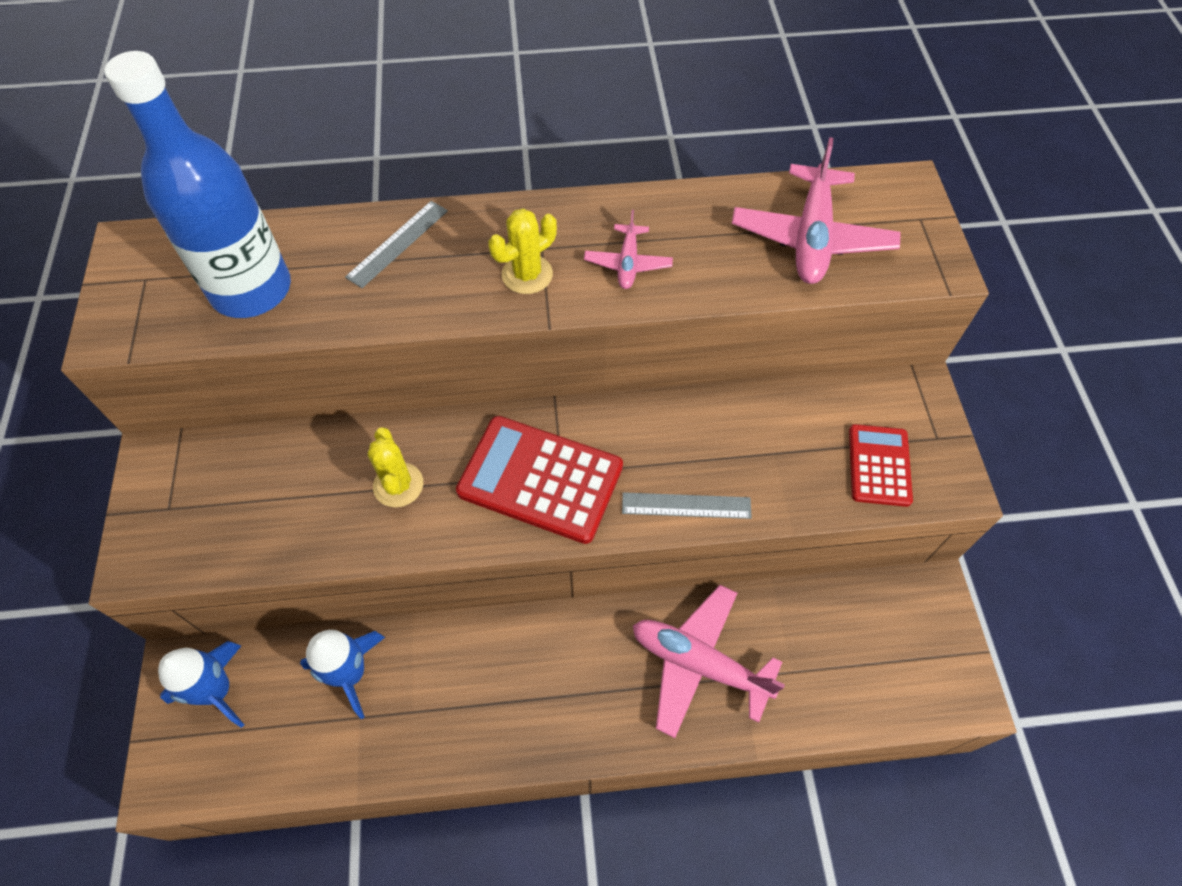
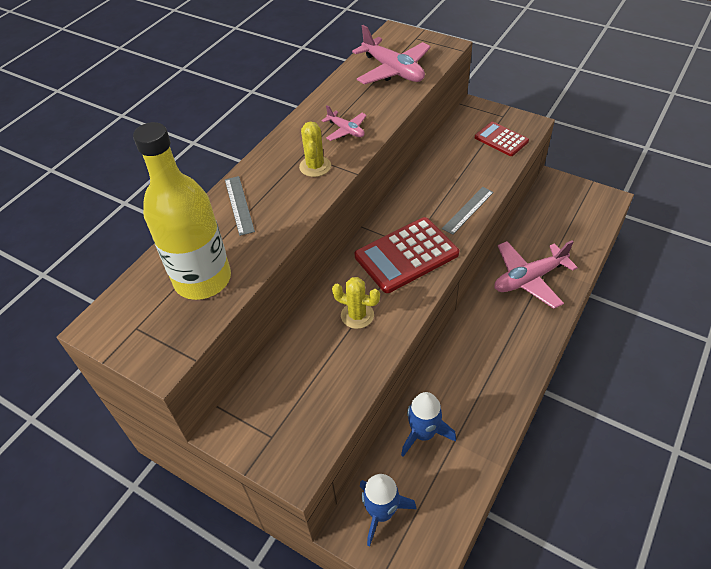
camera: 50 degrees left, 10 degrees down
(251, 290) = (202, 279): blue bottle -> yellow bottle

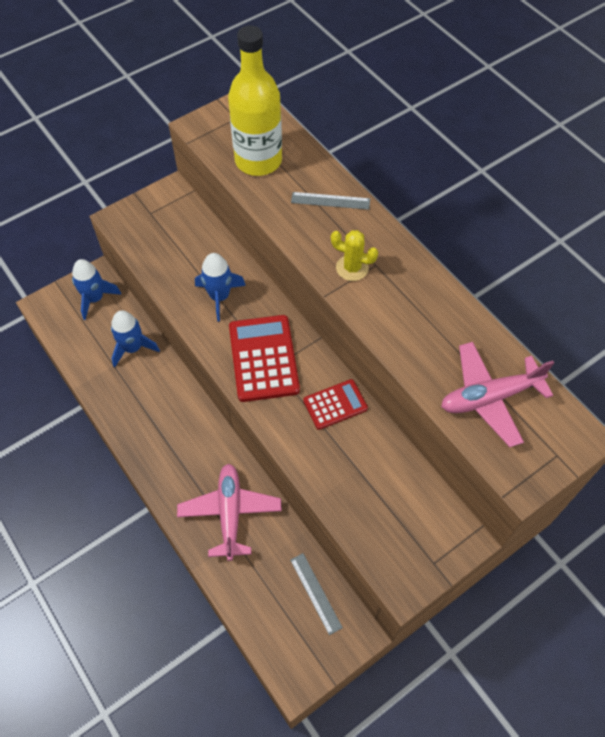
camera: 110 degrees right, 10 degrees up
(346, 130) = (395, 311): pink plane -> none
(357, 315) = (220, 296): yellow cactus -> blue rocket
(468, 210) = (292, 438): grey ruler -> grey ruler (315, 593)
(501, 139) = (389, 534): red calculator -> red calculator (335, 404)

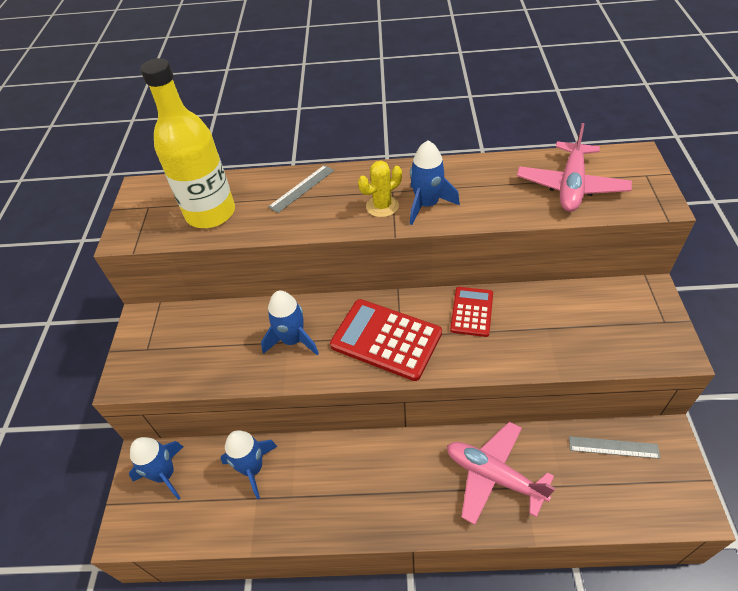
camera: 50 degrees left, 10 degrees down
(378, 298) = (427, 204): none -> blue rocket

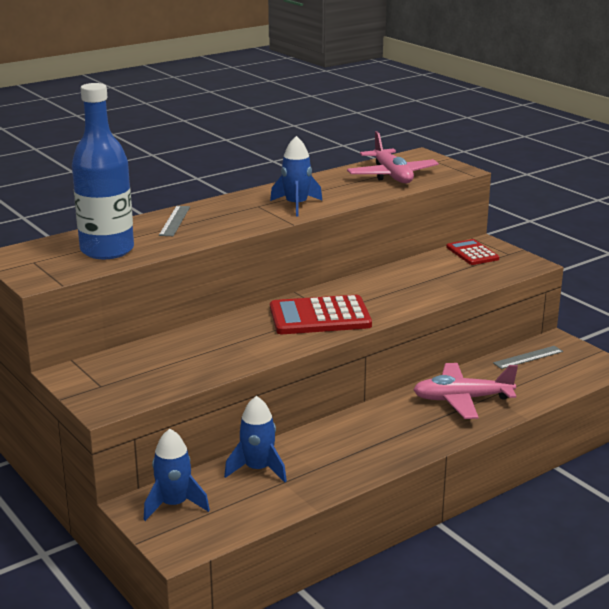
camera: 40 degrees left, 25 degrees down
(210, 213) = (107, 250): yellow bottle -> blue bottle
(292, 340) = (239, 340): blue rocket -> none
(382, 206) = (260, 214): yellow cactus -> none
(472, 312) = (370, 286): red calculator -> red calculator (472, 253)

